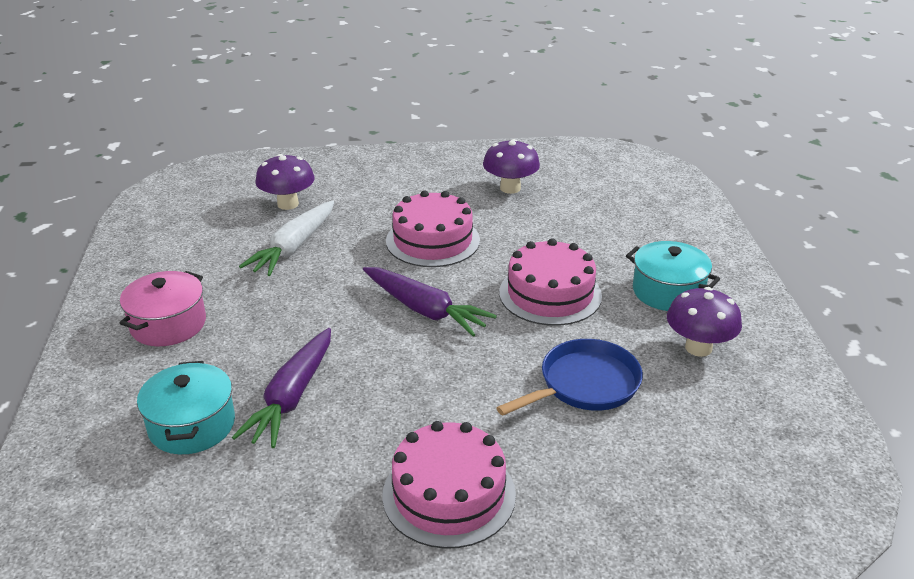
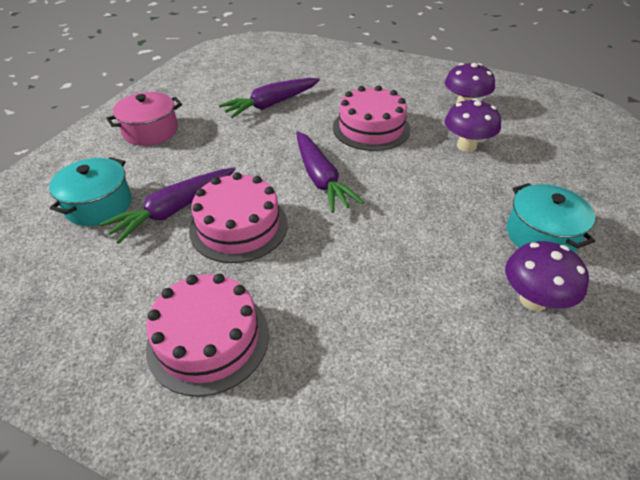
camera: 30 degrees right, 10 degrees up
(288, 204) = (294, 74): purple mushroom -> purple mushroom (466, 146)
(294, 247) = (272, 104): white carrot -> purple carrot
(550, 294) = (430, 200): pink cake -> pink cake (238, 226)
(584, 384) = (397, 291): blue pan -> none

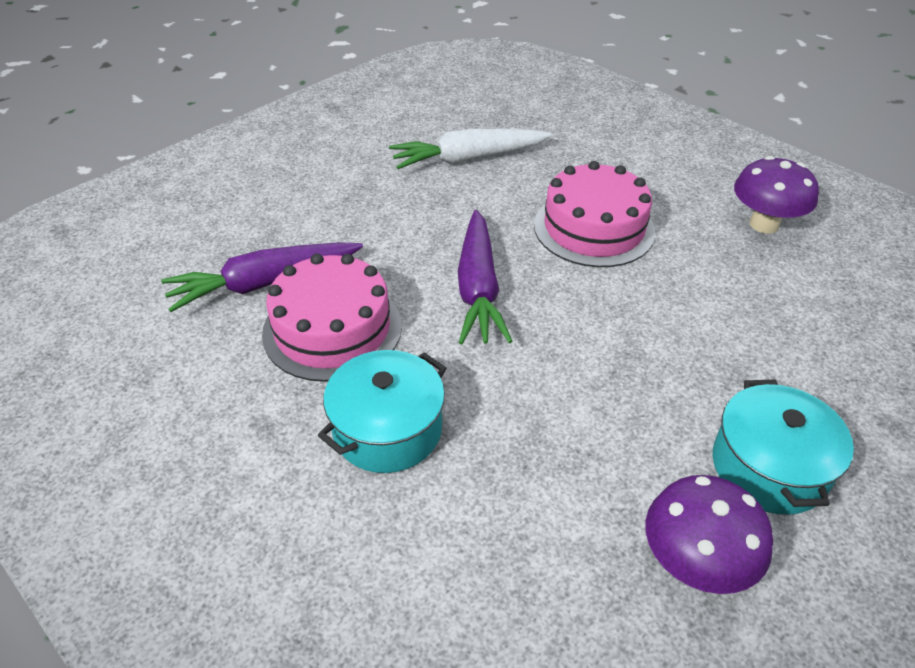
camera: 20 degrees right, 0 degrees up
(99, 205) = (178, 252): turquoise pot -> turquoise pot (387, 429)
(151, 131) = (289, 164): pink pot -> none
(208, 339) = (218, 471): pink cake -> none
(272, 104) = (468, 159): purple carrot -> white carrot
(466, 146) = (729, 292): purple mushroom -> none

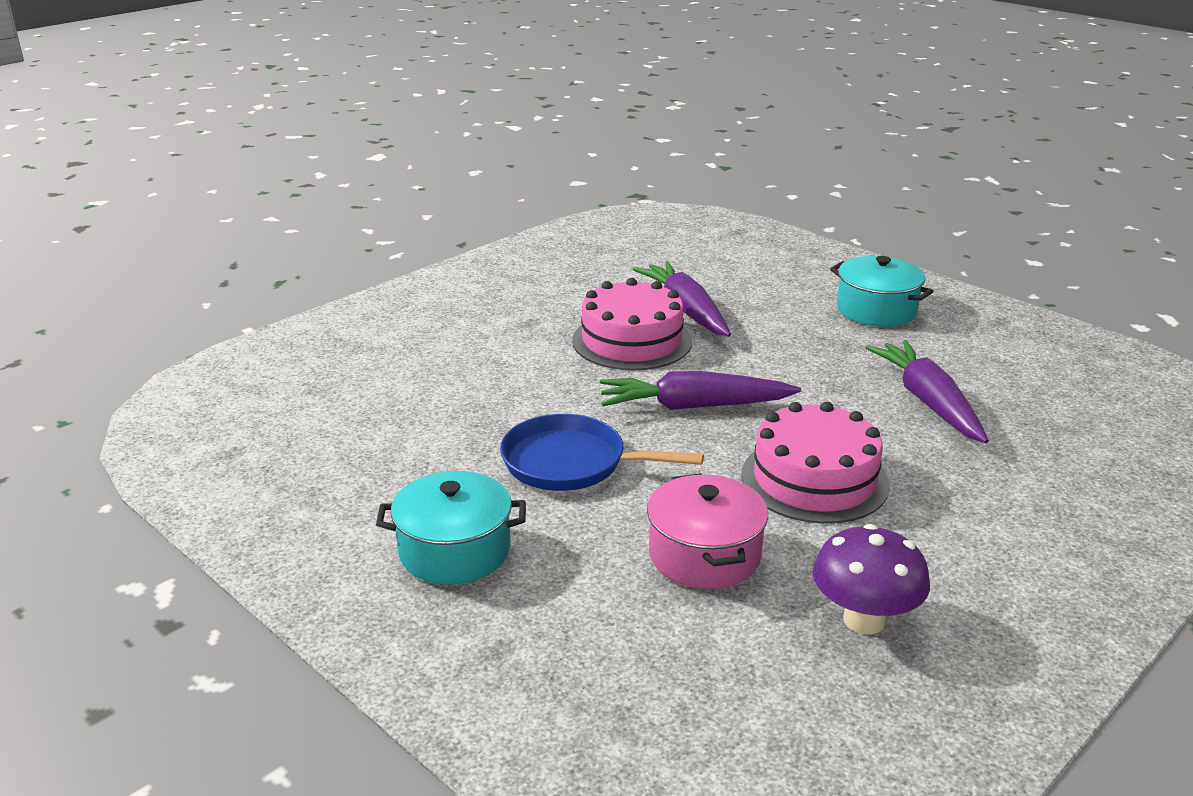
camera: 90 degrees right, 15 degrees down
(387, 429) = (520, 367): turquoise pot -> turquoise pot (876, 310)
(468, 159) = (928, 402): white carrot -> purple carrot
(594, 379) = (571, 463): none -> blue pan
(694, 564) = (367, 495): purple mushroom -> none
(716, 295) = (704, 555): none -> pink pot

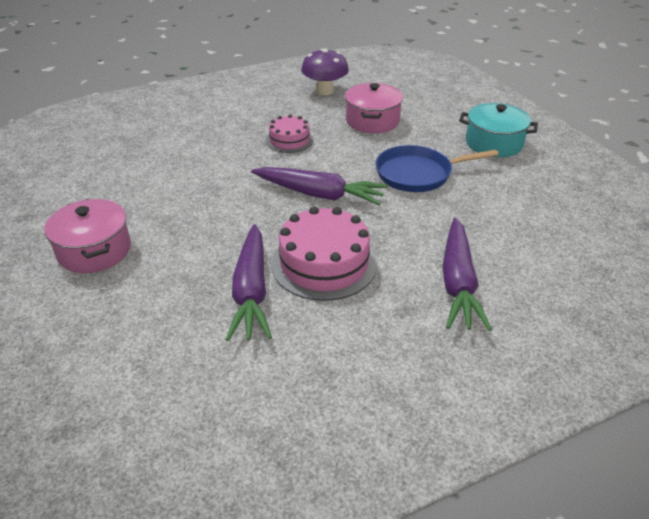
camera: 160 degrees left, 10 degrees up
(571, 463) = (418, 174): blue pan -> blue pan turned 135 degrees clockwise
(814, 479) = (289, 140): pink cake -> pink cake, size x0.59
(876, 310) = (94, 250): turquoise pot -> pink pot
(928, 402) = (172, 167): purple carrot -> purple carrot (458, 282)

